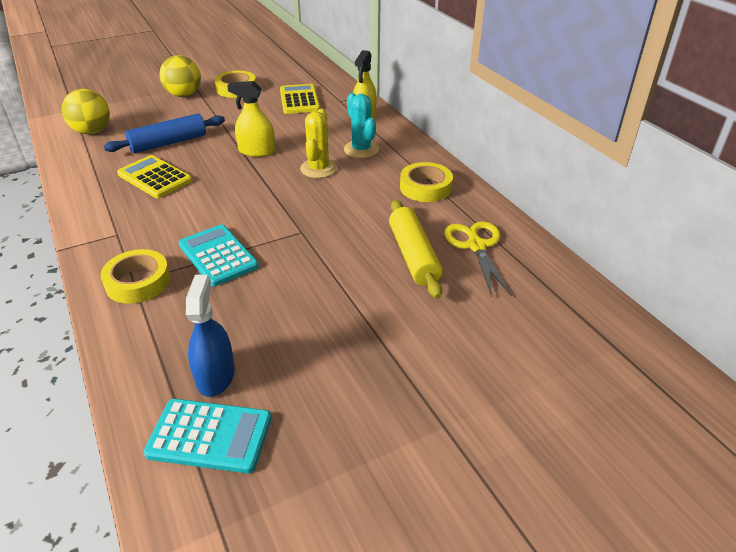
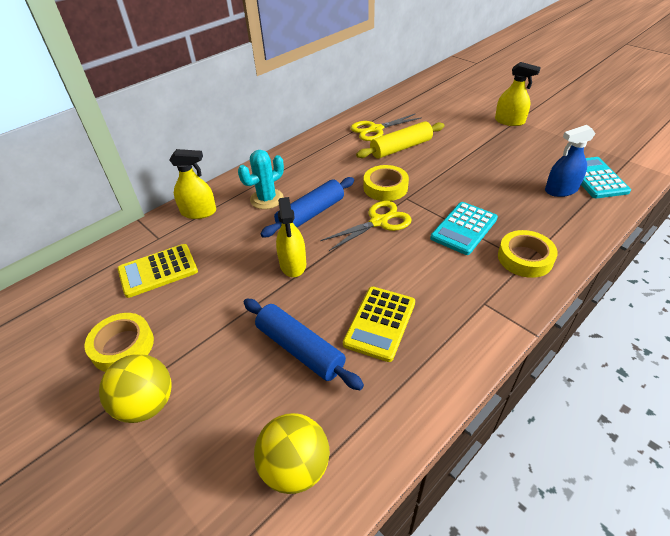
camera: 105 degrees left, 5 degrees up
(275, 204) = (379, 222): none -> yellow scissors
(318, 169) = (310, 214): yellow cactus -> blue rolling pin
(425, 187) = (315, 157): yellow tape -> yellow tape (385, 187)
(444, 411) = (509, 121): none -> yellow spray bottle

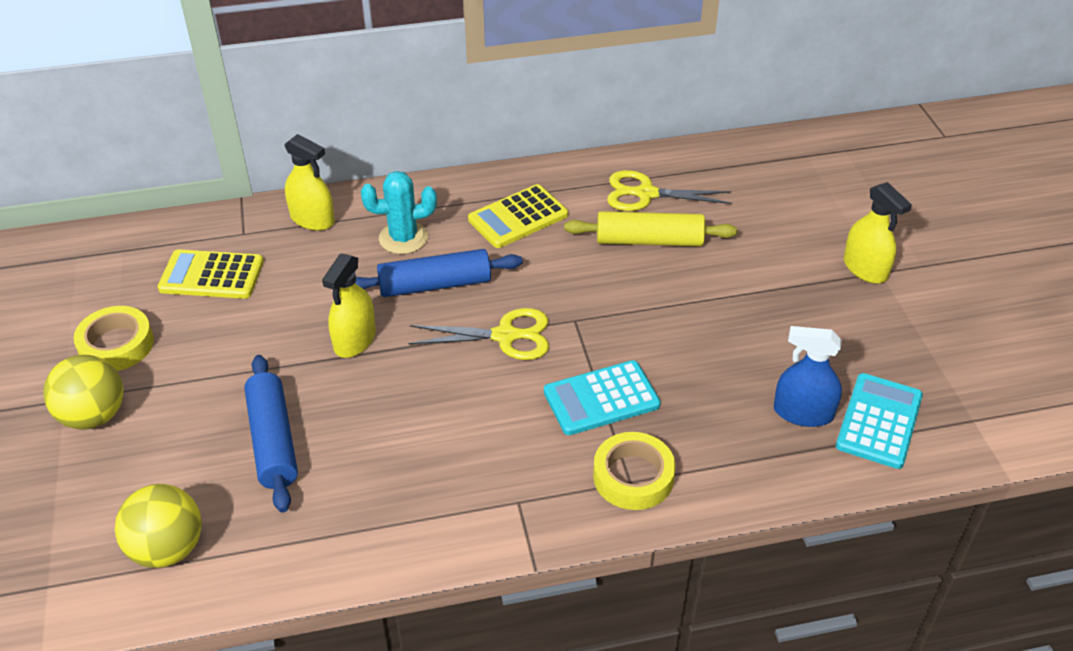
camera: 30 degrees right, 0 degrees up
(380, 323) = (379, 459): yellow calculator -> yellow calculator (518, 217)
(385, 187) = (564, 291): yellow tape -> none

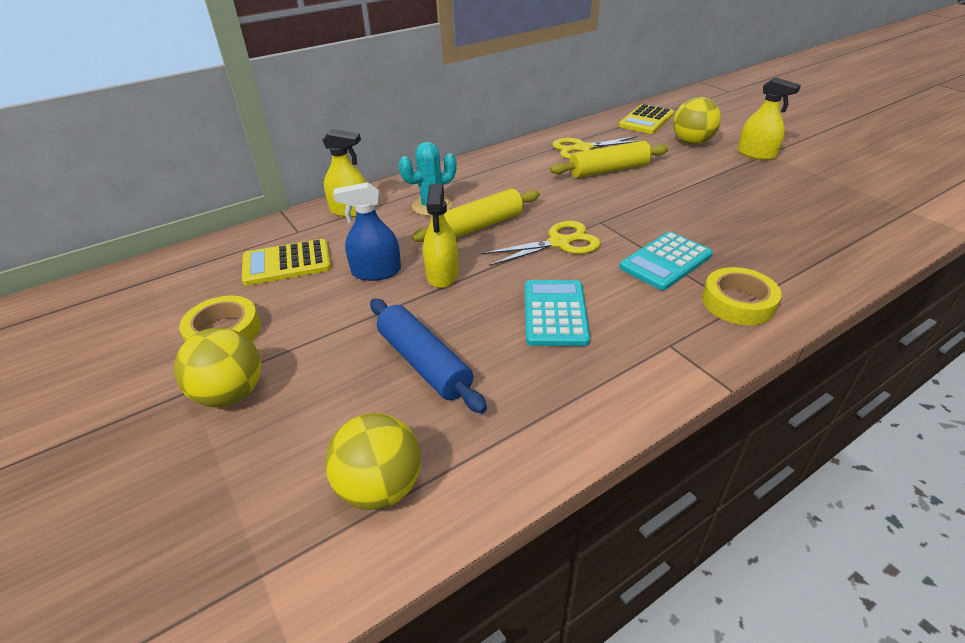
camera: 20 degrees left, 5 degrees down
(435, 285) = (479, 226): blue rolling pin -> yellow rolling pin
(518, 217) = (507, 177): yellow calculator -> yellow calculator (646, 120)
(797, 223) = (692, 142): none -> yellow ball
(803, 413) = (807, 233): blue spray bottle -> blue spray bottle (376, 272)
(879, 421) = (858, 225): turquoise calculator -> turquoise calculator (555, 313)

